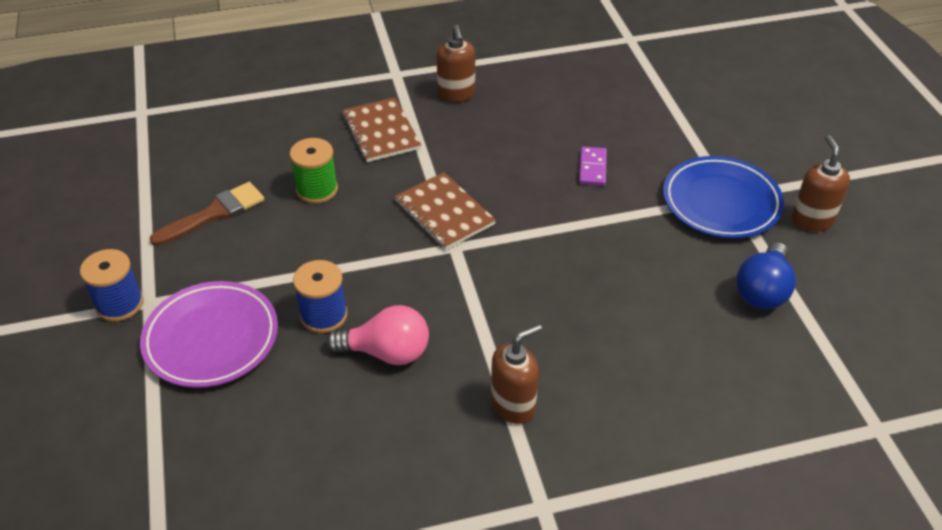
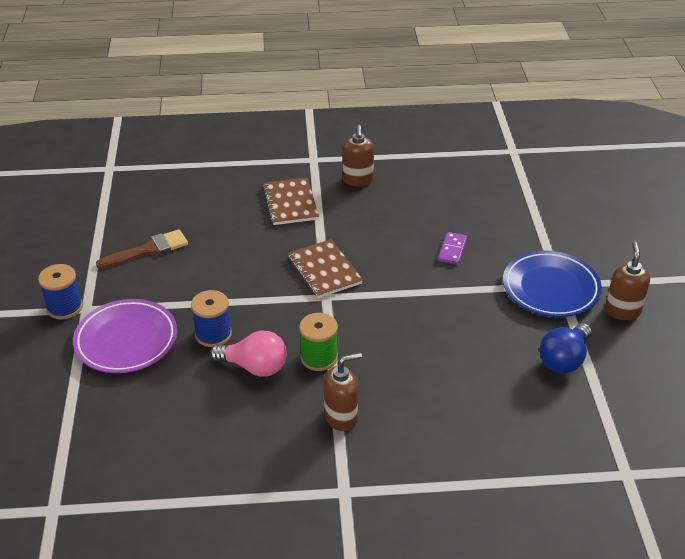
camera: 10 degrees right, 5 degrees down
(317, 189) = (230, 241): green spool -> green spool (319, 357)

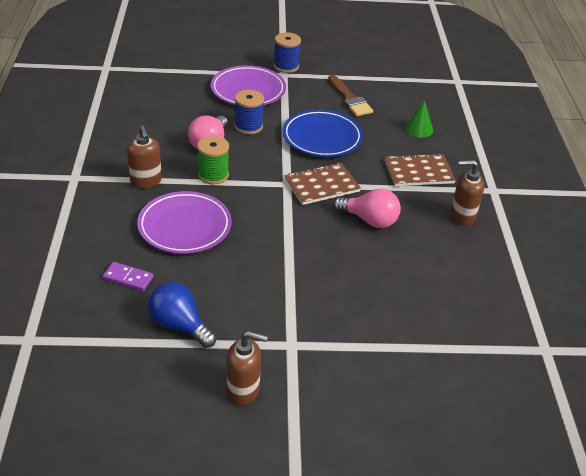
camera: 90 degrees right, 0 degrees up
(210, 200) = (419, 129): none -> green cone
(376, 237) = (369, 220): none -> pink light bulb
(418, 372) = (184, 226): none -> purple plate
(452, 250) = (350, 270): purple domino -> purple domino (128, 278)
(550, 288) = (286, 336): blue plate -> blue plate (322, 137)

